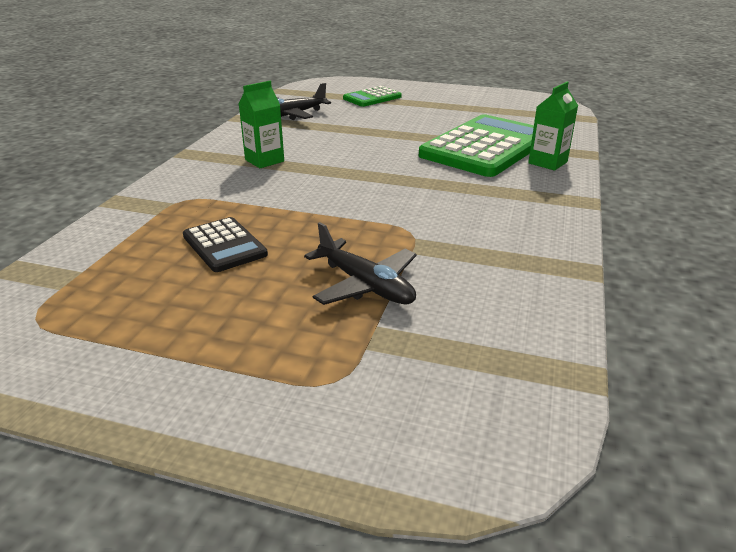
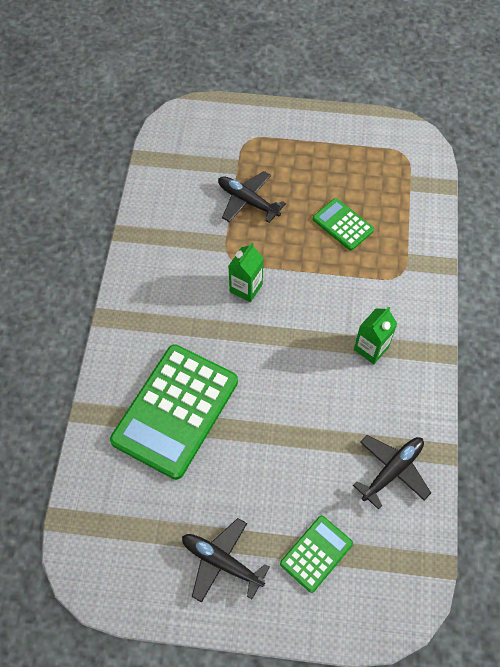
camera: 170 degrees right, 30 degrees up
(224, 245) = (343, 224): black calculator -> green calculator
(446, 100) = (221, 562): none -> black plane
(547, 162) = (121, 384): green carton -> green carton (246, 288)

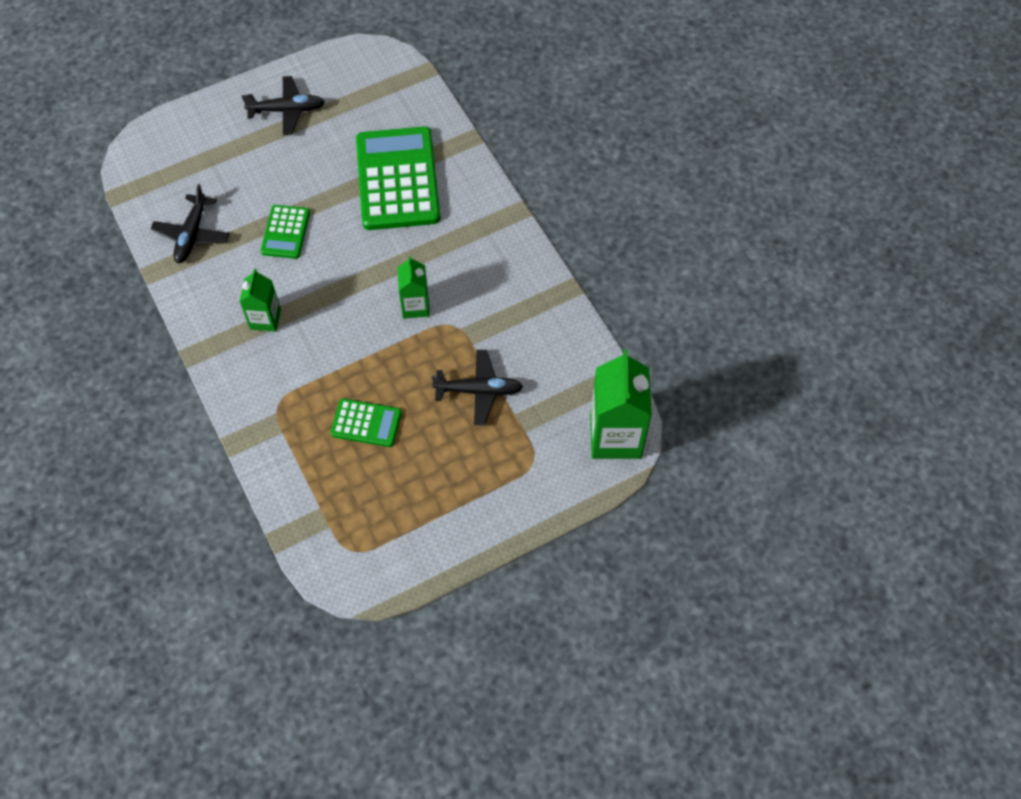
camera: 145 degrees right, 0 degrees up
(183, 125) = (615, 436): none -> green carton
(316, 553) = (220, 151): green calculator -> green calculator (285, 232)

